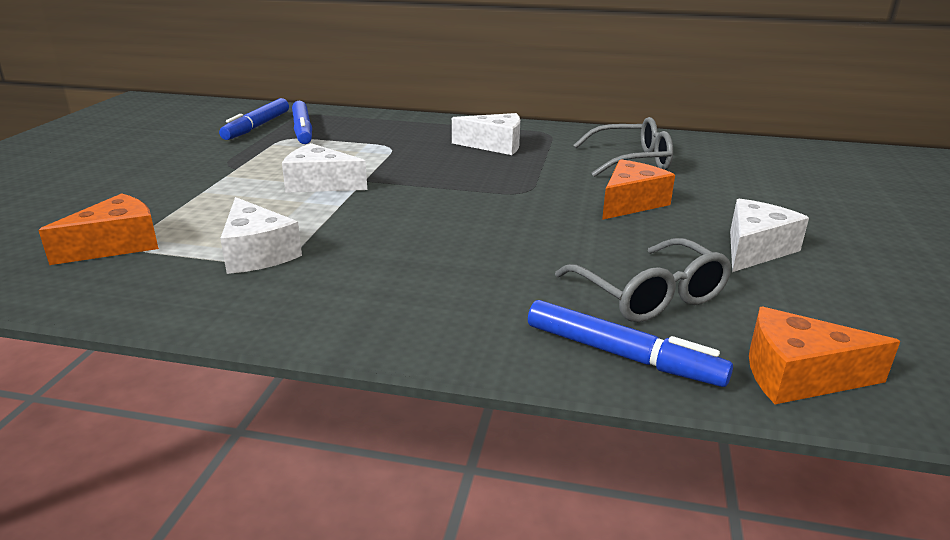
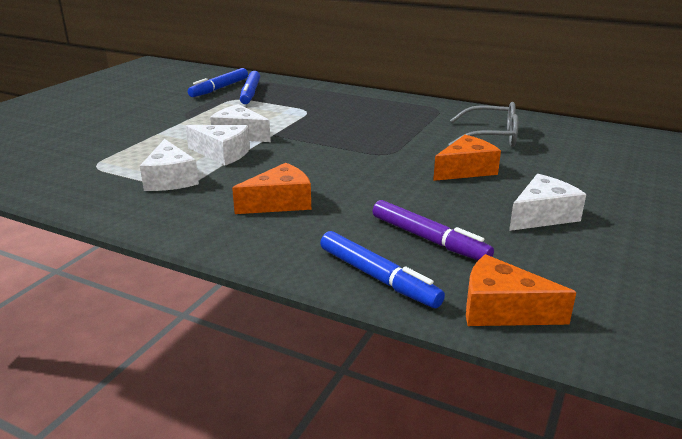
camera: 15 degrees right, 0 degrees up
(117, 245) = (85, 164): orange cheese -> orange cheese (280, 203)
(495, 145) = (388, 116): white cheese -> white cheese (222, 154)
(649, 295) = (429, 239): grey glasses -> purple marker

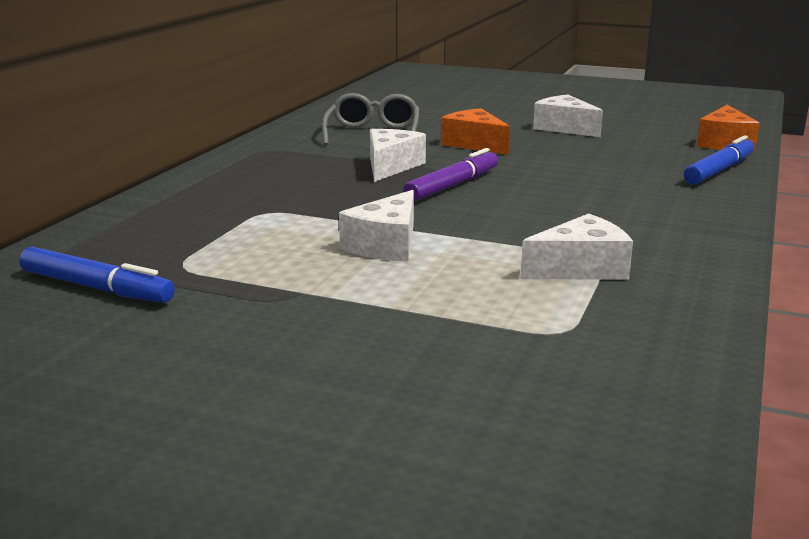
camera: 95 degrees left, 5 degrees down
(222, 154) = (471, 248): white cheese -> white cheese (391, 166)
(250, 93) = (146, 257): blue marker -> none
(280, 203) = (607, 207): orange cheese -> none
(429, 239) = (638, 157): purple marker -> purple marker (452, 185)

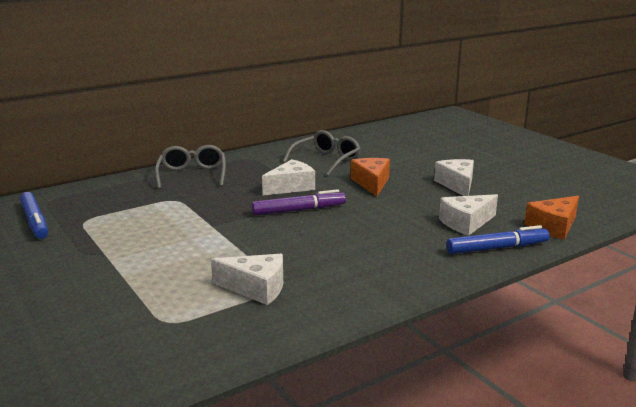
camera: 35 degrees right, 0 degrees up
(228, 182) = (192, 175): none -> grey glasses
(386, 245) = (190, 238): white cheese -> white cheese (466, 223)

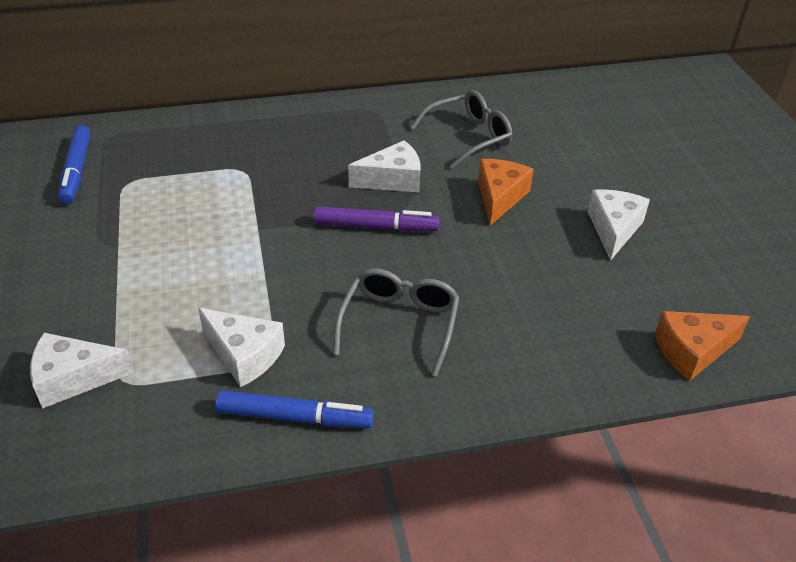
camera: 20 degrees right, 20 degrees up
(192, 175) = (287, 128): grey glasses -> grey glasses (399, 324)
(466, 223) = (574, 310): white cheese -> white cheese (74, 378)
(497, 248) = (583, 370): blue marker -> blue marker (295, 417)

